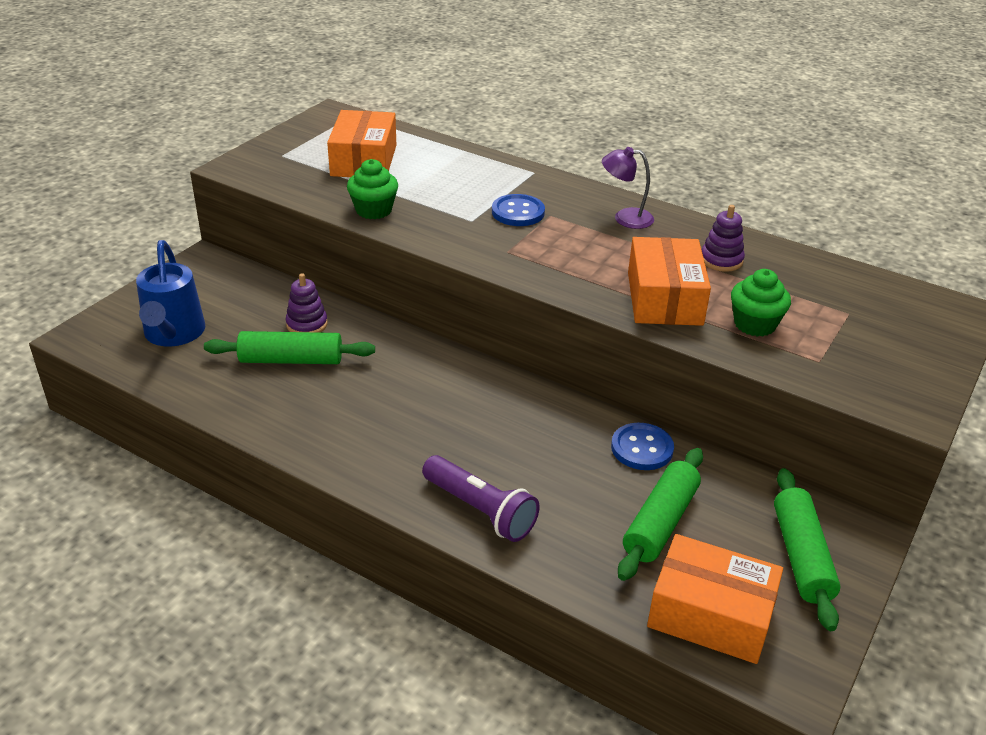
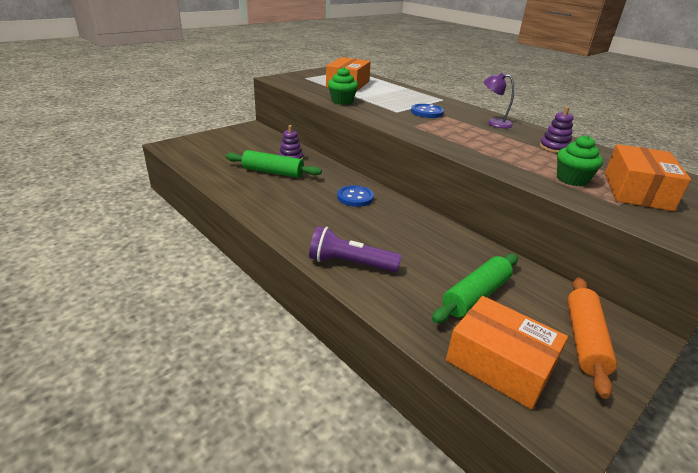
camera: 15 degrees right, 5 degrees down
(173, 334) = (216, 152): blue watering can -> none
(480, 510) = (350, 263): purple flashlight -> purple flashlight turned 135 degrees clockwise
(642, 448) = (475, 251): blue button -> blue button (355, 197)
(664, 298) = (509, 158): orange box -> orange box (637, 191)
(801, 556) = (584, 340): green rolling pin -> orange rolling pin

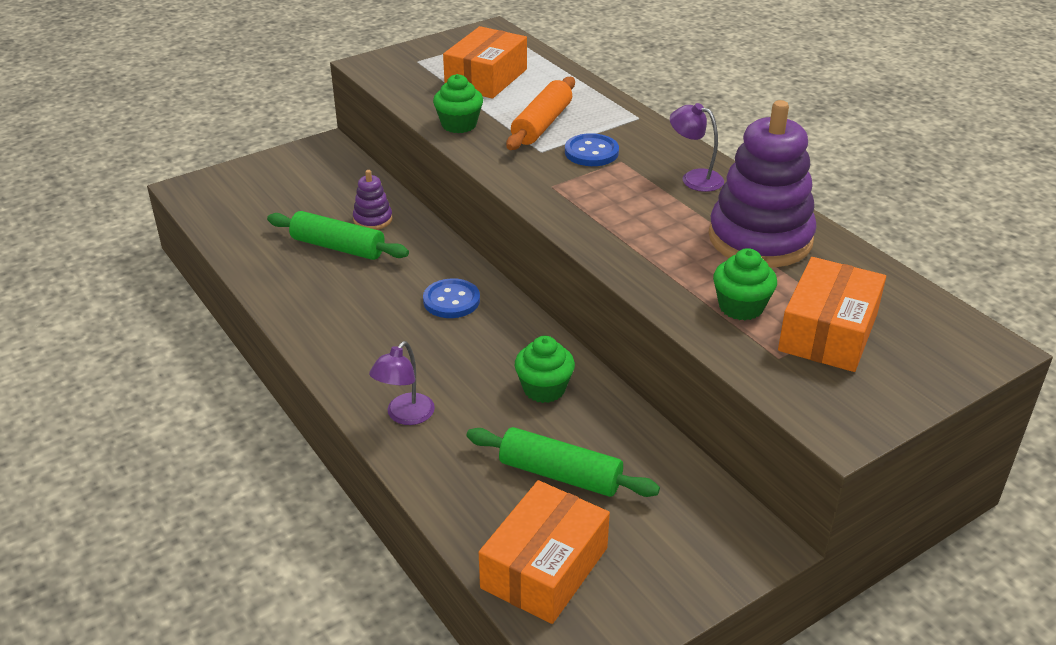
camera: 10 degrees right, 5 degrees up
(350, 263) = (405, 416): purple flashlight -> purple lamp
(437, 243) = (544, 389): none -> green cupcake
(475, 295) = (560, 474): green rolling pin -> green rolling pin turned 60 degrees clockwise
(500, 363) = (544, 568): orange box -> orange box turned 75 degrees clockwise
(554, 148) = (760, 238): purple stacking toy -> purple stacking toy, size x2.25
(584, 340) = (676, 546): orange rolling pin -> orange rolling pin (542, 124)

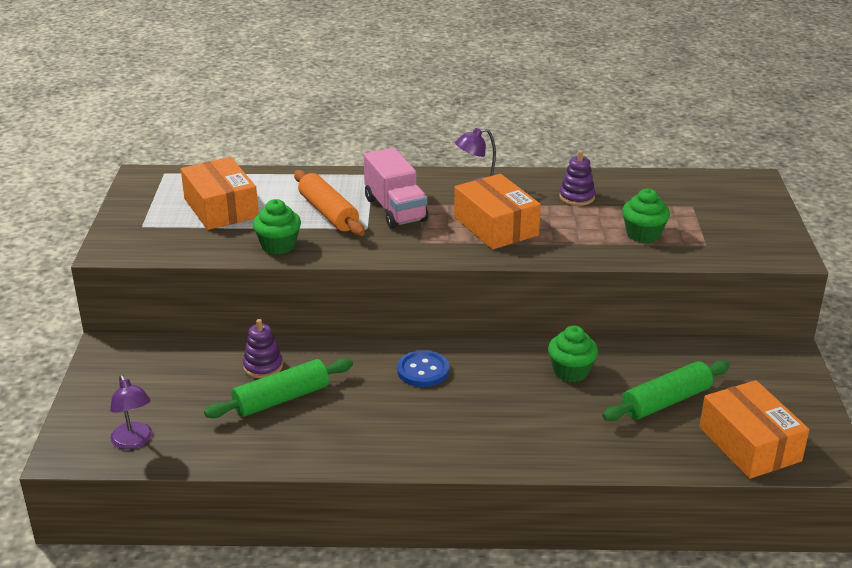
camera: 55 degrees left, 5 degrees down
(405, 416) = (542, 445): purple lamp -> purple lamp (134, 441)
(591, 152) = (395, 210): blue button -> pink truck
(760, 238) = (577, 197): purple stacking toy -> purple stacking toy, size x0.44
(828, 332) = (696, 219): orange box -> orange box (496, 226)

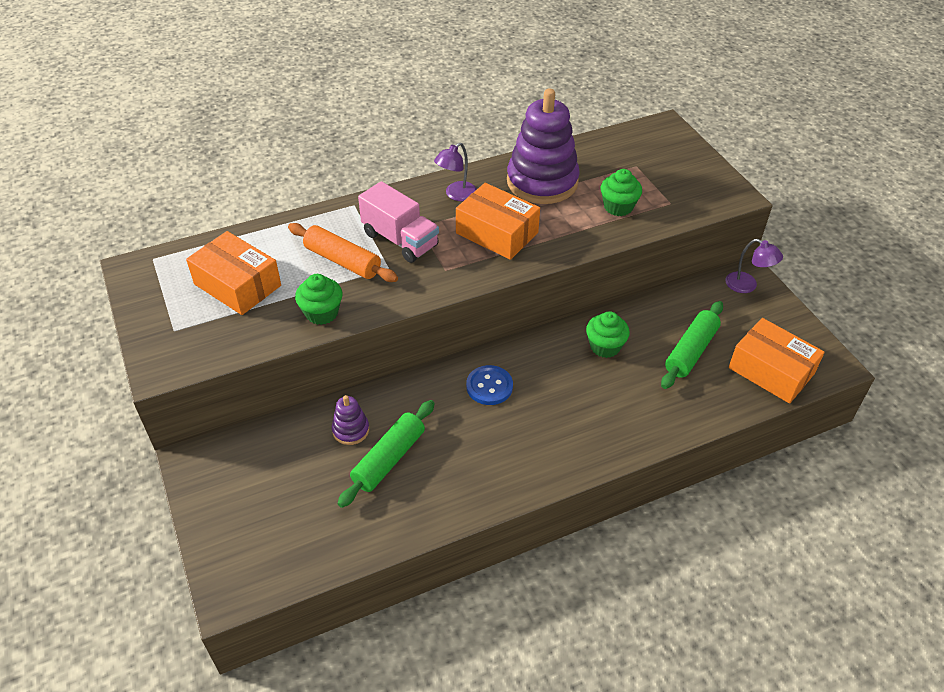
camera: 25 degrees left, 15 degrees up
(134, 441) = (285, 555): purple lamp -> purple lamp (747, 285)
(577, 197) = (542, 182): purple stacking toy -> purple stacking toy, size x2.25

